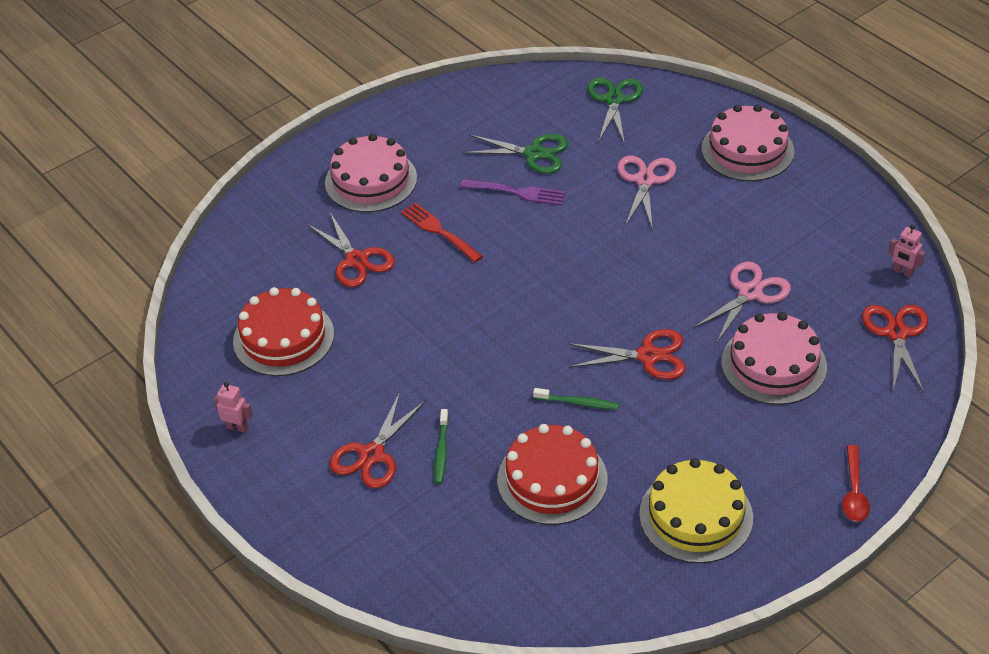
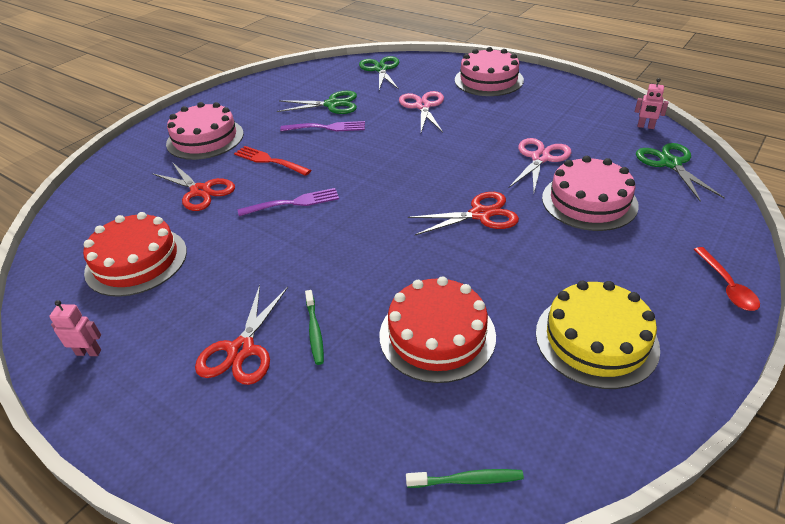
camera: 15 degrees left, 5 degrees down
(453, 298) = (293, 203): none -> purple fork
(578, 403) = (434, 262): green toothbrush -> green toothbrush (467, 480)
(896, 333) = (670, 163): red scissors -> green scissors

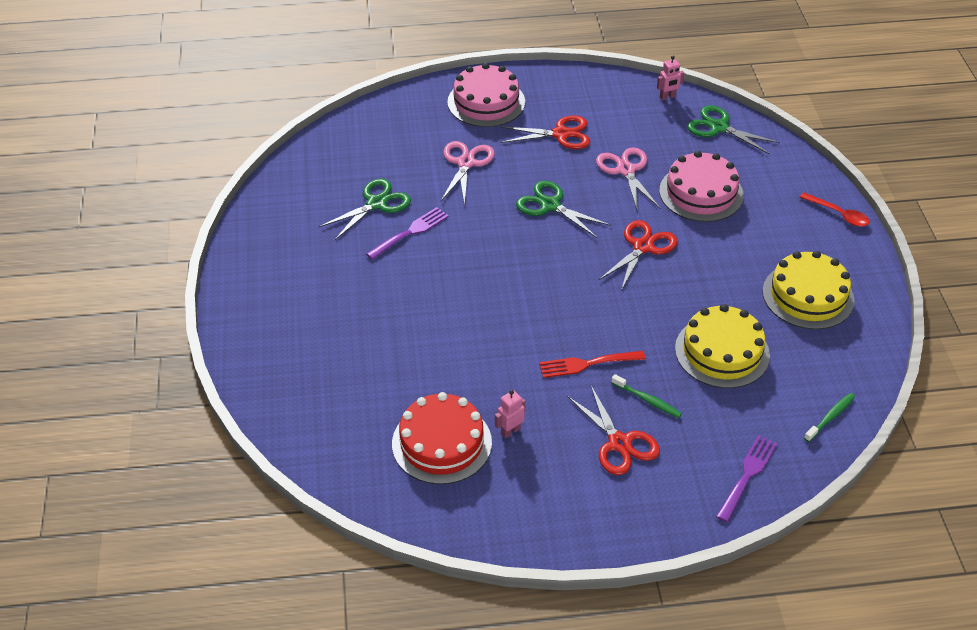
camera: 45 degrees left, 5 degrees up
(89, 352) = (520, 518): pink robot -> pink robot (510, 431)
(200, 191) = (394, 358): red scissors -> red scissors (561, 134)
(205, 138) = (308, 307): pink cake -> none
(269, 161) = (409, 294): red fork -> red fork (587, 364)
(293, 203) = (491, 320): purple fork -> purple fork (747, 475)
(381, 69) = (363, 136): green scissors -> green scissors (550, 205)
(423, 106) = (466, 163): pink scissors -> pink scissors turned 60 degrees clockwise
(437, 335) = (722, 352): red cake -> yellow cake

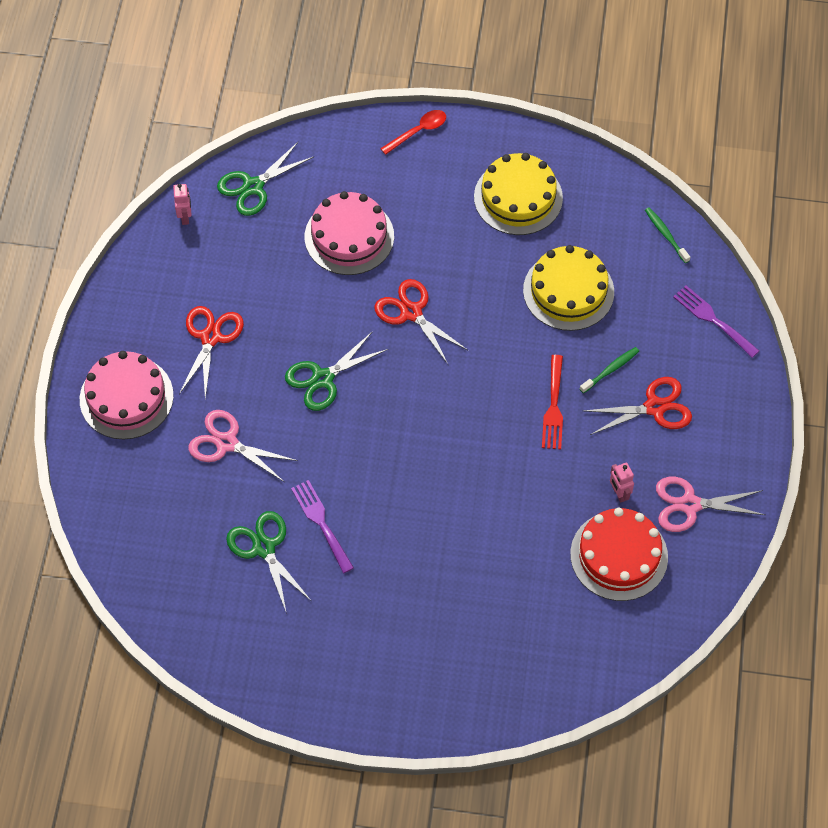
camera: 75 degrees left, 15 degrees up
(626, 170) = (291, 293): pink scissors -> pink scissors (689, 505)

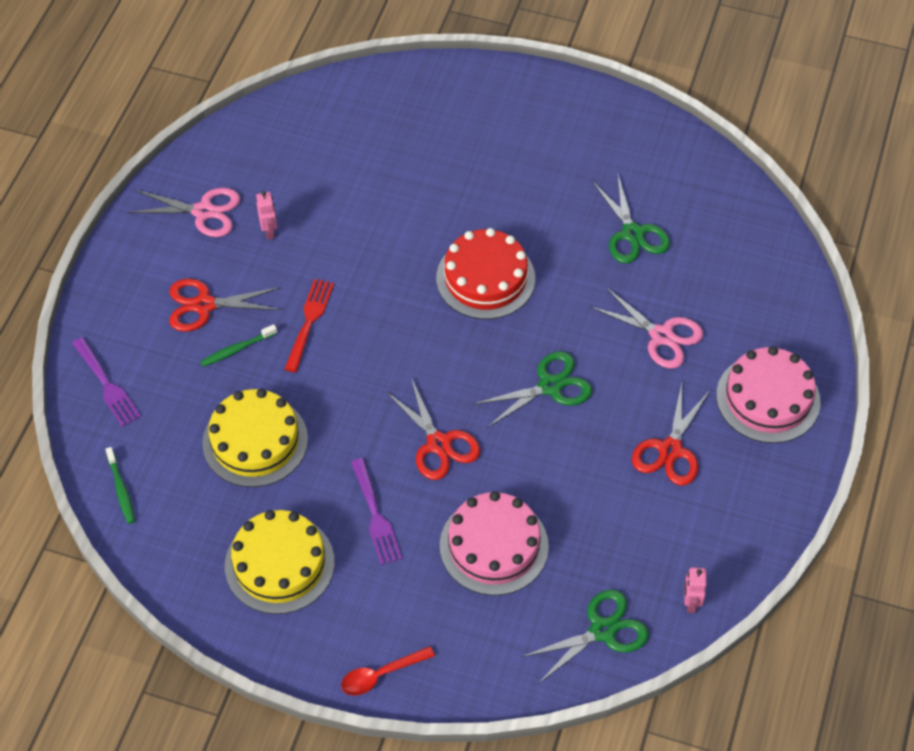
camera: 170 degrees left, 5 degrees down
(321, 523) = (572, 247): purple fork -> purple fork (375, 515)
(619, 555) = (288, 179): red cake -> red cake (485, 278)

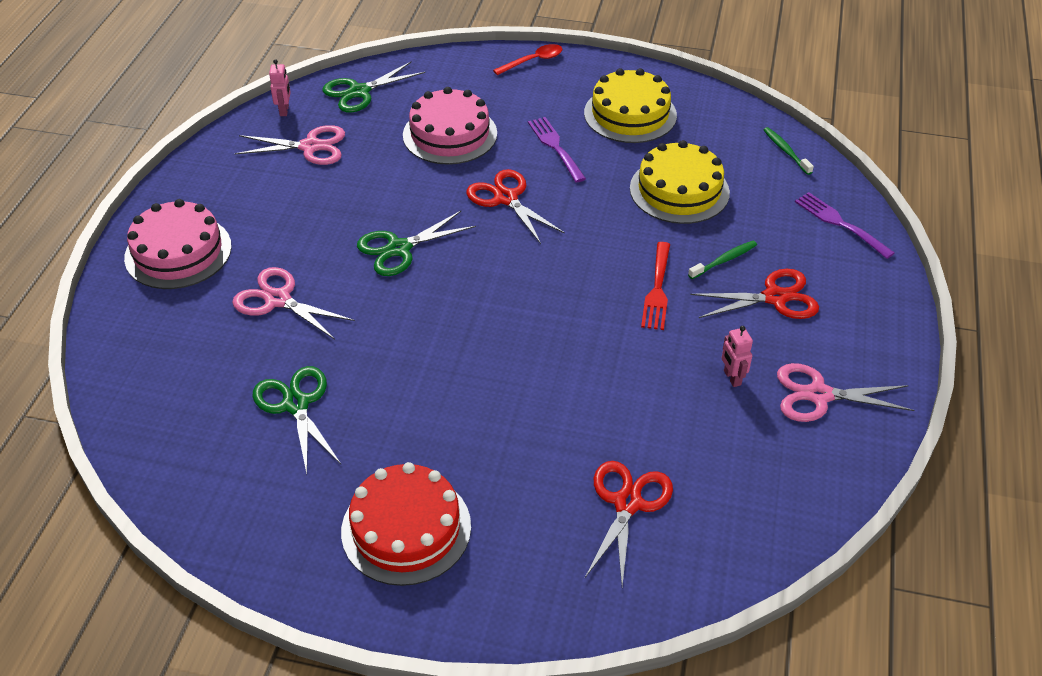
camera: 175 degrees right, 10 degrees down
(485, 278) = (471, 344): red cake -> red cake (406, 528)
(653, 537) = (310, 147): none -> pink scissors
(670, 450) = (285, 206): red scissors -> red scissors (627, 503)

